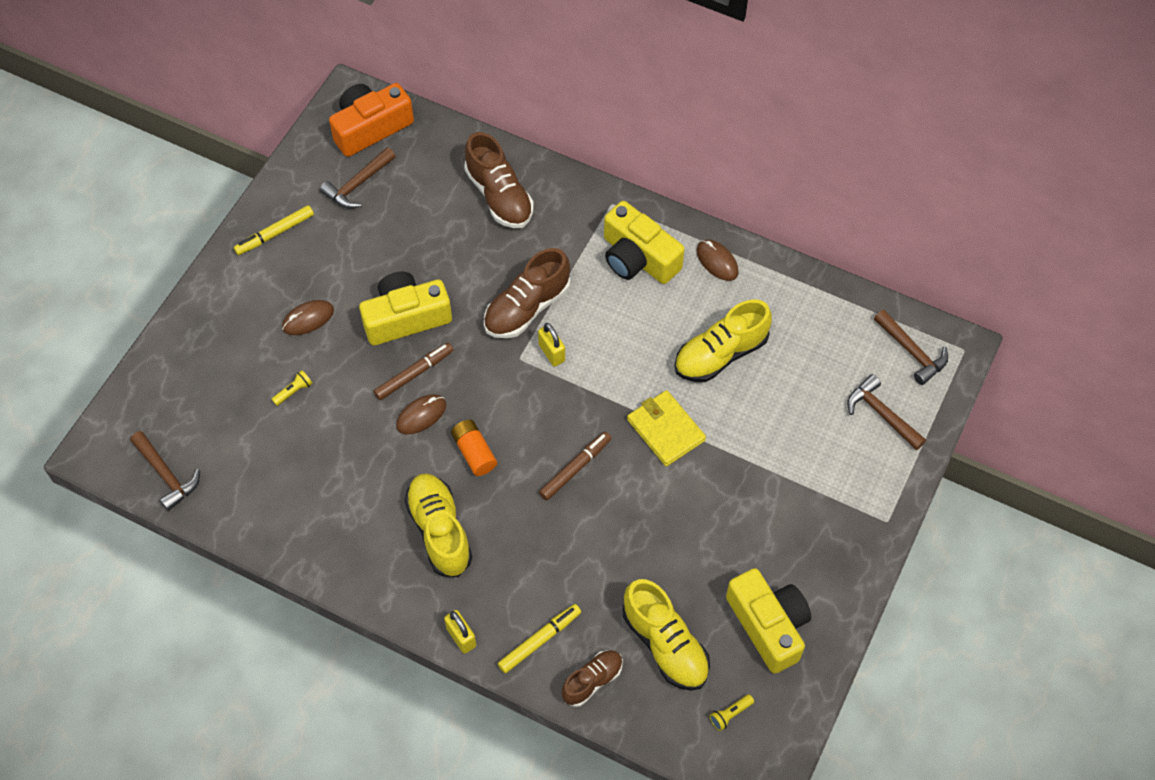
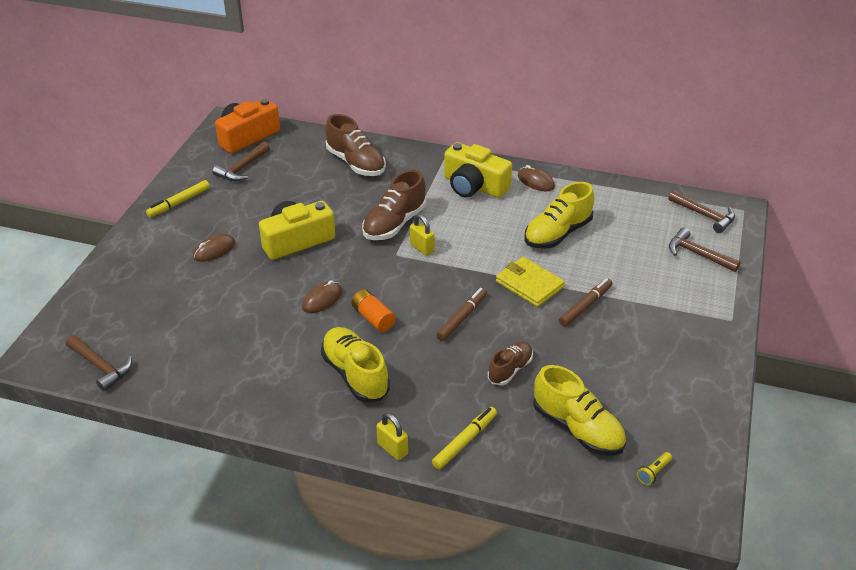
camera: 10 degrees left, 20 degrees down
(293, 391) = (209, 297): yellow flashlight -> none
(414, 374) = (310, 274): brown marker -> brown marker (585, 306)
(592, 681) = (521, 465): brown shoe -> brown shoe (510, 370)
(768, 625) = (662, 403): yellow camera -> none

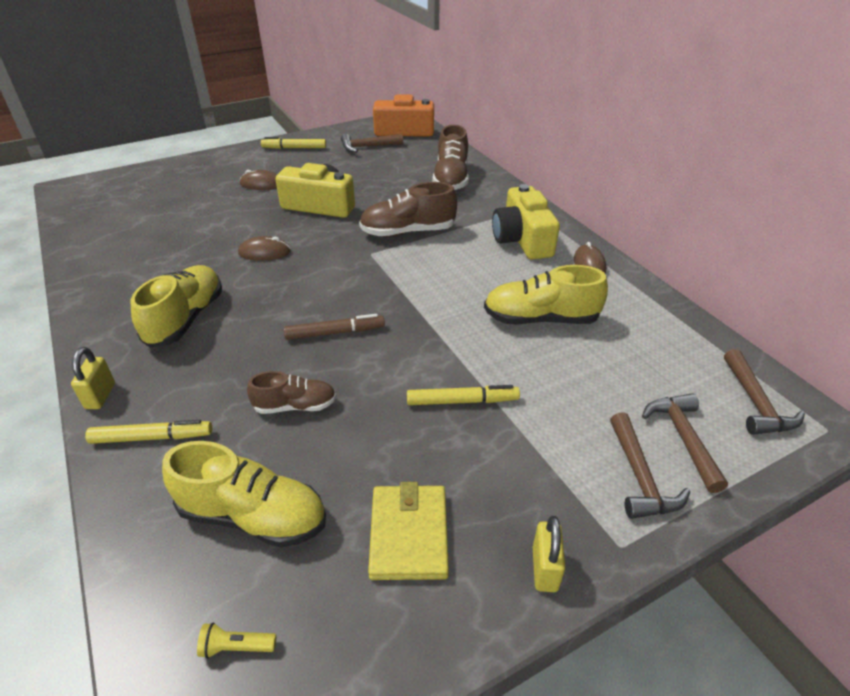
camera: 45 degrees right, 0 degrees up
(101, 367) = (81, 212): brown hammer -> brown hammer (640, 477)
(373, 318) = (272, 287): orange battery -> none
(422, 248) = (398, 260): yellow padlock -> yellow padlock (544, 569)
(529, 284) = (440, 344): yellow wallet -> yellow wallet (409, 534)
(577, 428) = (253, 516): yellow shoe -> yellow shoe turned 75 degrees counterclockwise
(585, 306) = (462, 401): brown marker -> yellow marker

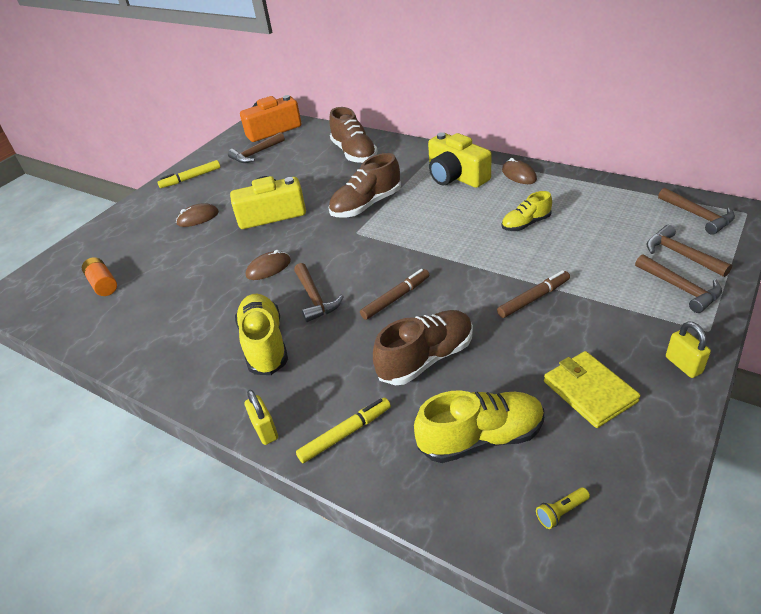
camera: 25 degrees left, 0 degrees up
(137, 209) = (103, 284): none -> orange battery
(269, 298) = (315, 298): none -> brown hammer
(295, 406) = (426, 358): brown shoe -> brown shoe, size x1.63
(462, 401) = (533, 298): yellow marker -> brown marker
(540, 319) = (526, 224): yellow shoe -> yellow shoe, size x0.61

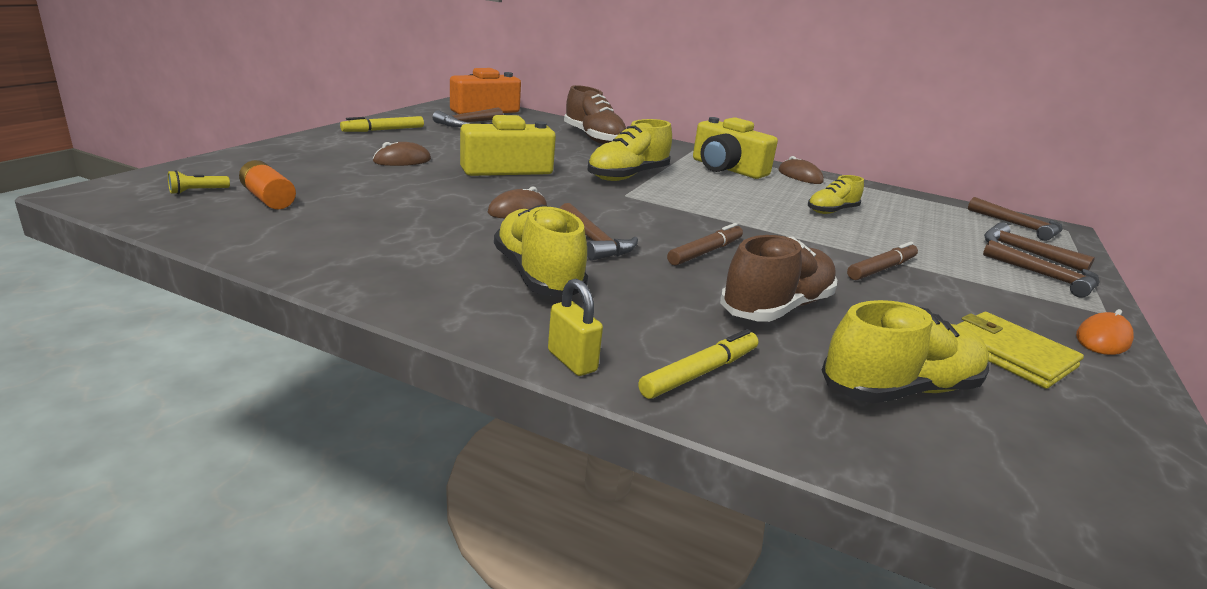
camera: 15 degrees left, 15 degrees down
(366, 205) = (628, 176): brown shoe -> yellow shoe
(561, 512) = (1066, 474): yellow flashlight -> yellow flashlight (197, 191)
(683, 365) = (1102, 339): yellow padlock -> orange mouse

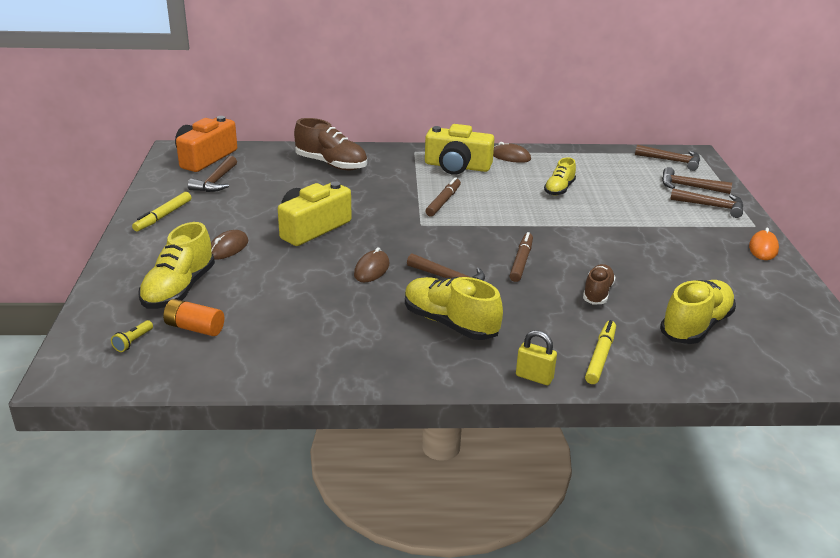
camera: 25 degrees left, 5 degrees up
(628, 176) = (402, 202): yellow shoe -> yellow shoe (179, 289)
(776, 308) = (597, 293): brown shoe -> brown shoe, size x0.61
(881, 269) = (626, 235): brown marker -> brown marker (443, 201)
(1009, 354) = (728, 278): yellow wallet -> none

